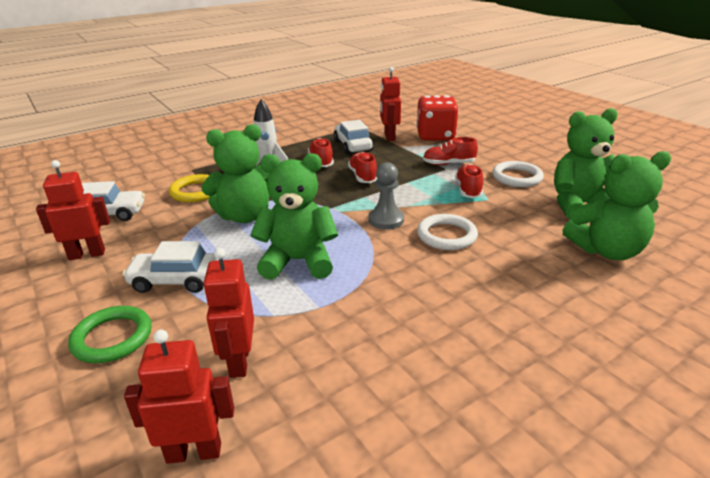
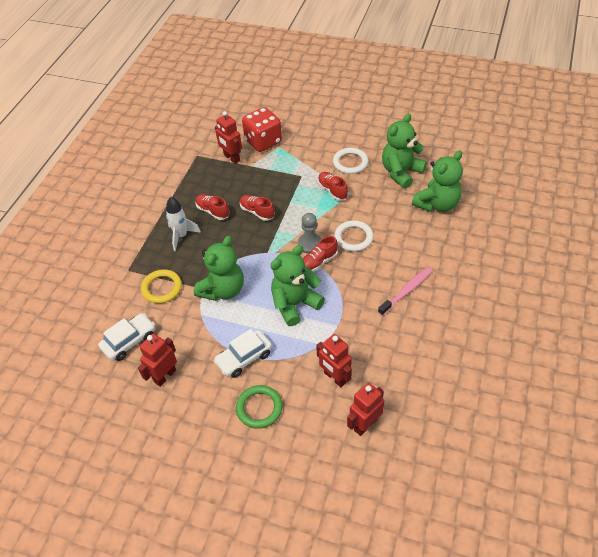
camera: 35 degrees left, 20 degrees up
(352, 146) = (216, 182): white car -> none
(448, 164) = (299, 170): red shoe -> red shoe (318, 262)
(460, 318) = (406, 291): none -> pink toothbrush

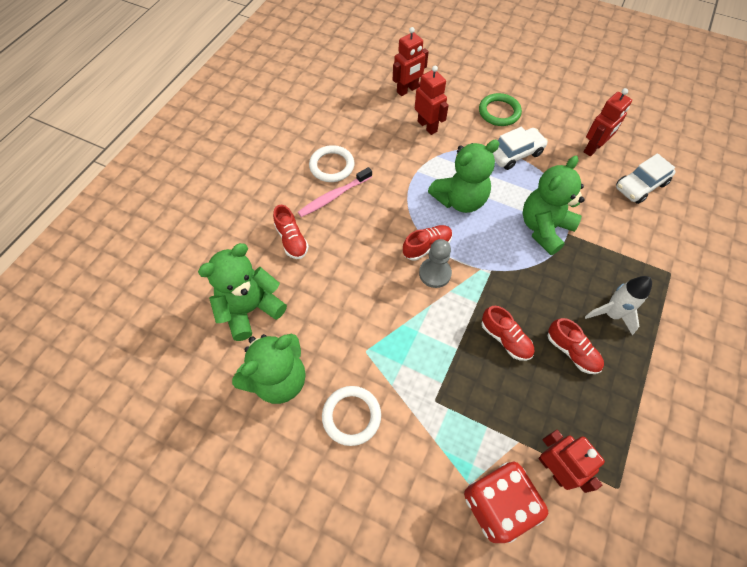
camera: 175 degrees left, 10 degrees up
(162, 288) = (619, 241): yellow ring -> none
(332, 190) = (390, 360): red shoe -> red shoe (291, 240)
(353, 238) = (377, 274): white ring -> white ring (332, 166)

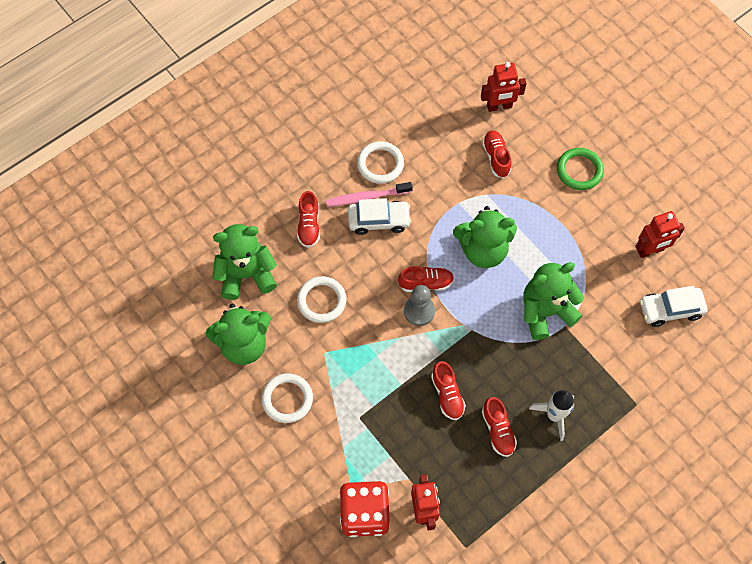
camera: 25 degrees right, 5 degrees up
(338, 302) = (321, 301): none -> white ring
(427, 126) = (496, 157): red robot -> red shoe
(515, 153) = (566, 224): white car -> white car (379, 220)

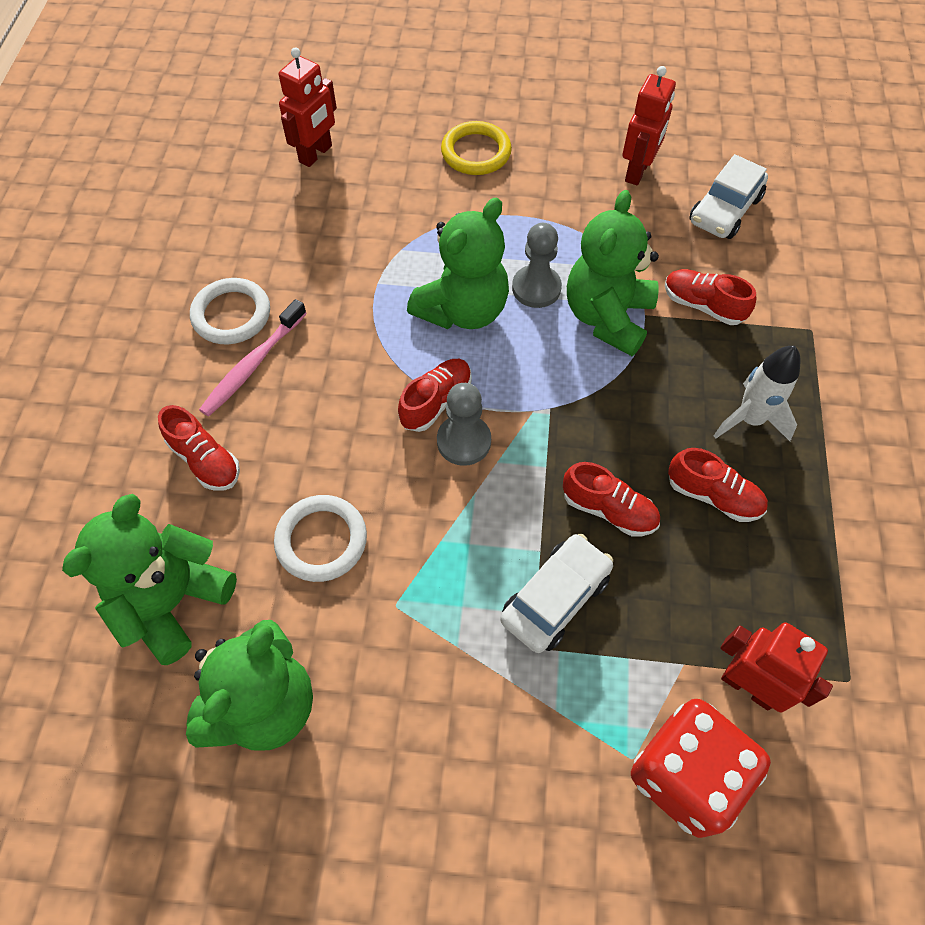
camera: 45 degrees left, 5 degrees down
(287, 399) = (409, 721): white ring -> none
(379, 220) = (297, 379): white car -> white car (555, 598)
(496, 157) = (369, 205): red shoe -> red shoe (703, 305)
(528, 268) = (536, 288): none -> grey pawn
(579, 170) = (476, 152): green ring -> yellow ring

